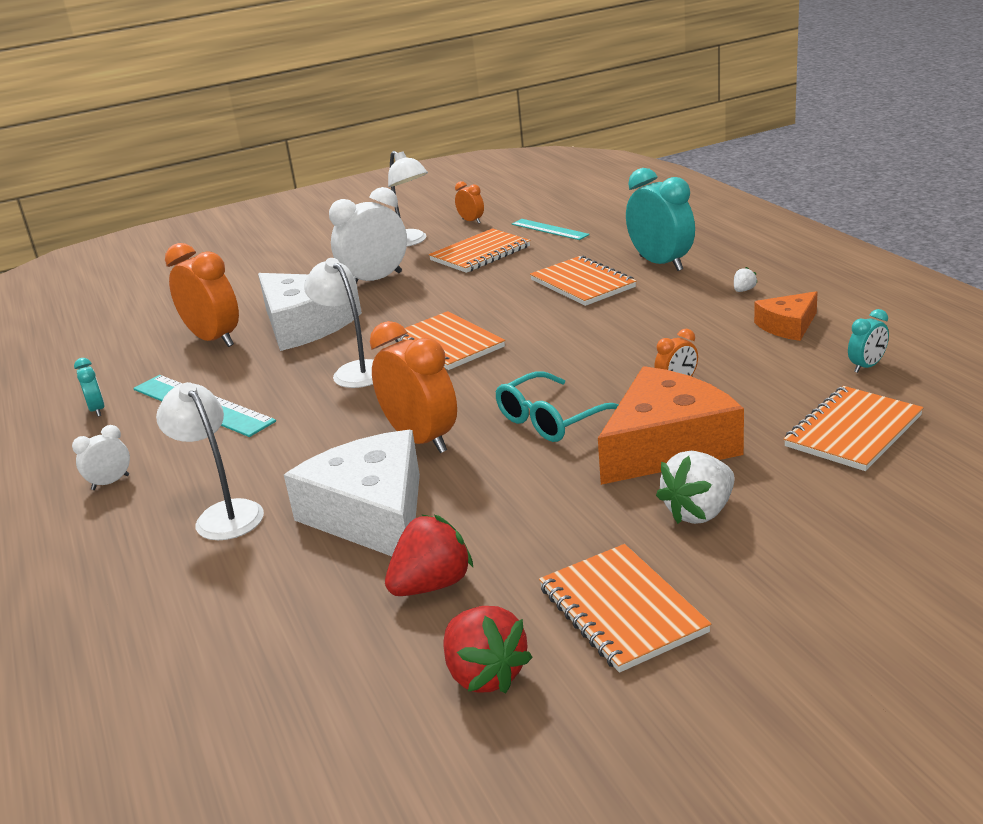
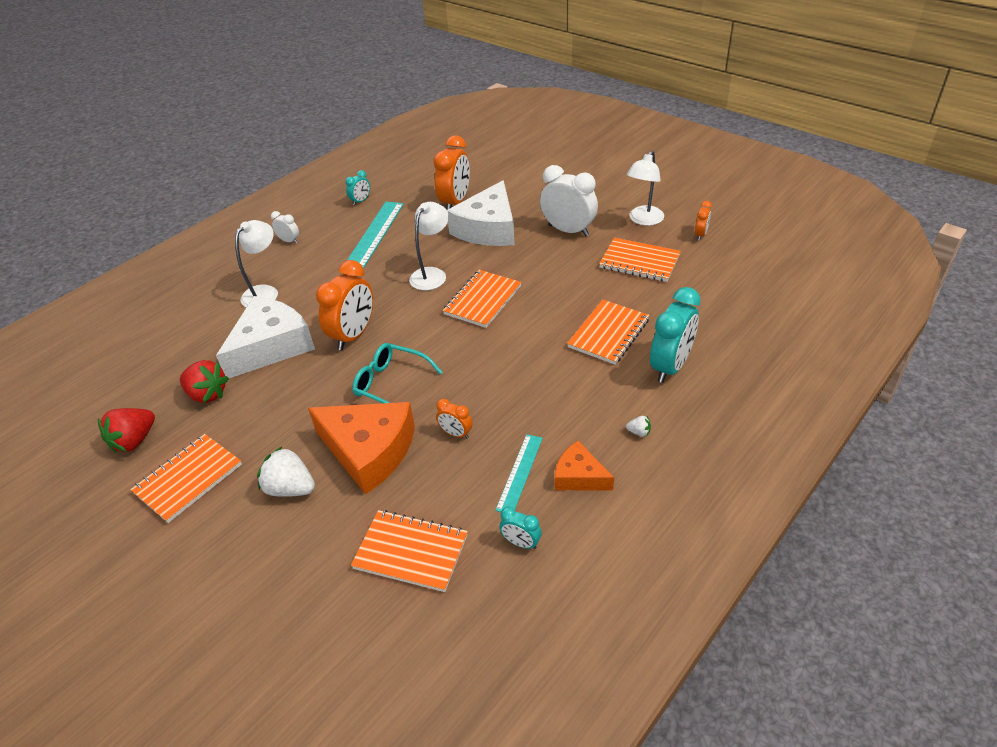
camera: 65 degrees right, 15 degrees up
(549, 229) = (708, 281): turquoise ruler -> turquoise ruler (519, 473)

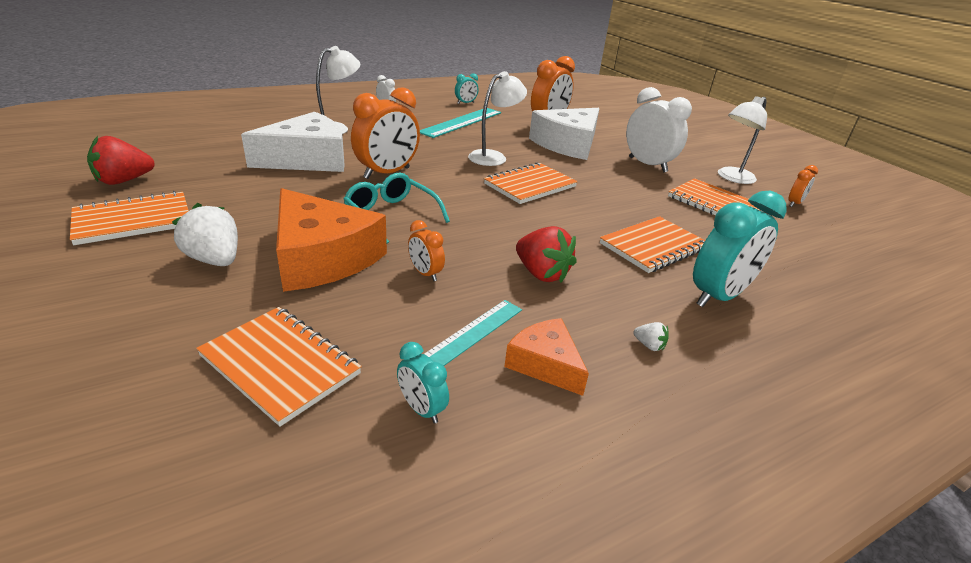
camera: 15 degrees right, 10 degrees down
(207, 394) = (220, 171): red strawberry -> red strawberry (541, 273)

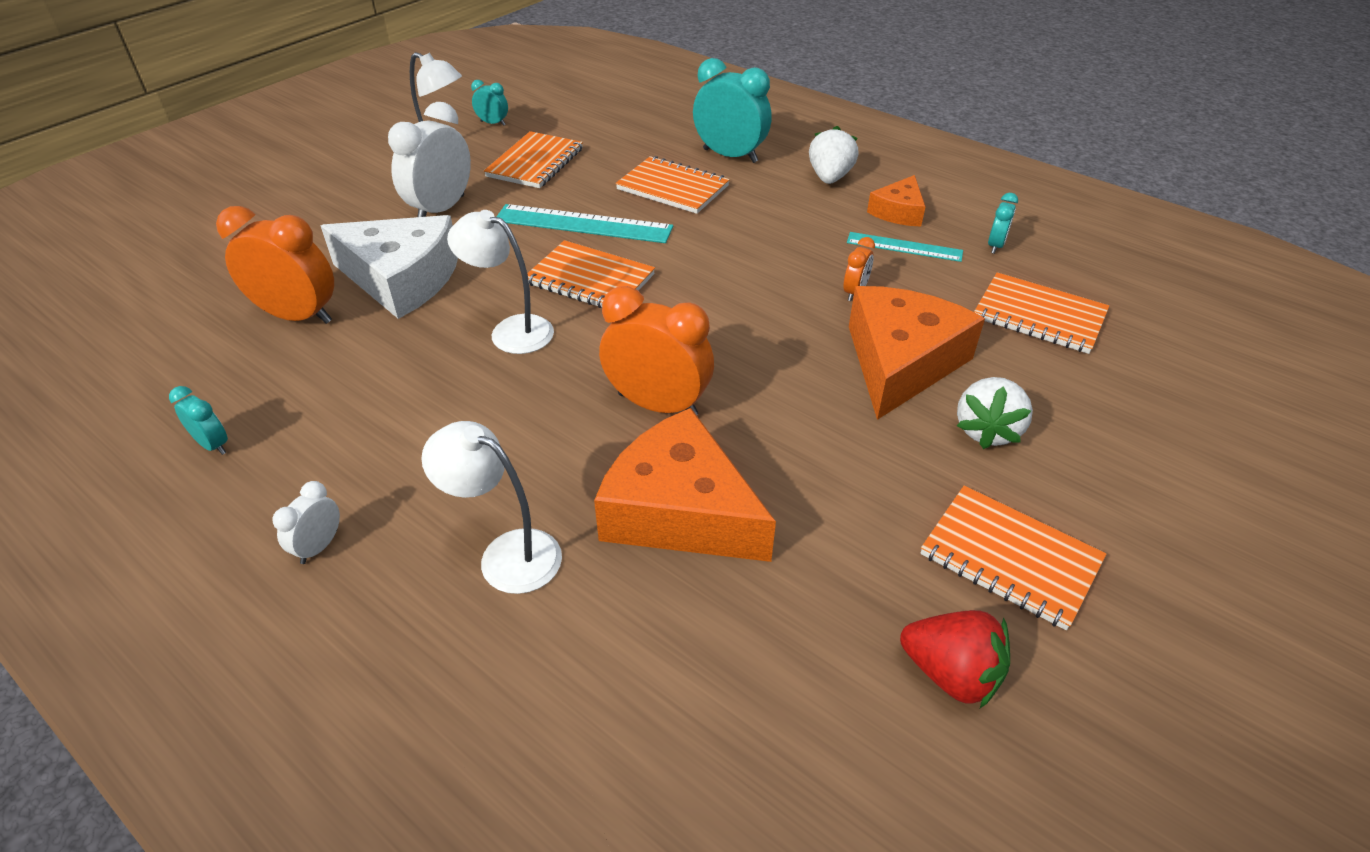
camera: 110 degrees left, 10 degrees up
(280, 365) = (1039, 316): orange notebook -> orange notebook turned 75 degrees counterclockwise
(308, 159) = (680, 510): white cheese -> orange cheese
(391, 215) = (770, 353): turquoise glasses -> none
(461, 122) = (356, 410): turquoise ruler -> turquoise ruler (583, 224)
(541, 273) = (785, 234): red strawberry -> none
(649, 345) = (829, 177): white strawberry -> white strawberry, size x2.21
(794, 203) = (493, 123): orange clock -> turquoise clock

